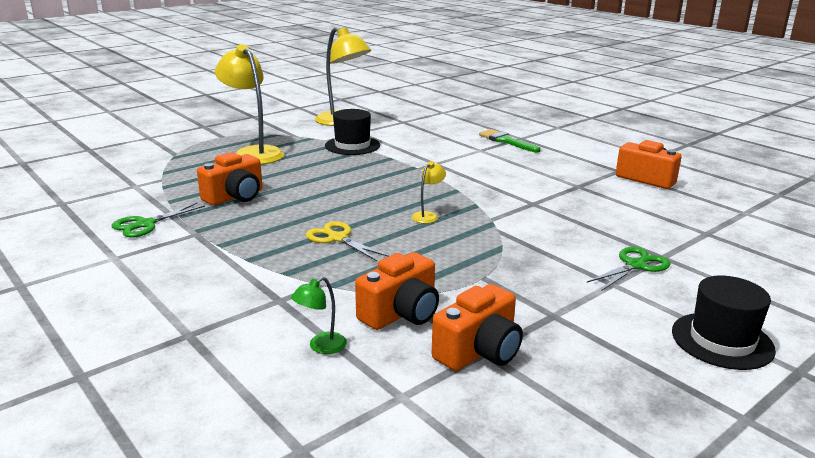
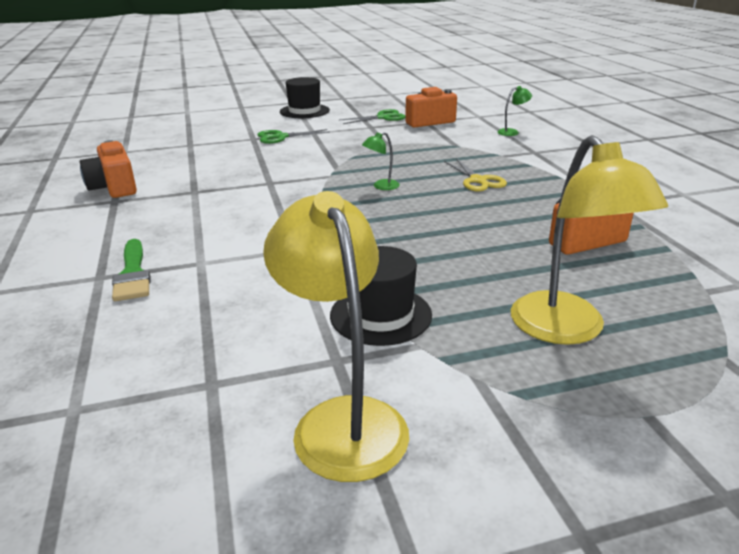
camera: 155 degrees left, 5 degrees up
(145, 224) = (677, 221): green scissors -> green scissors (383, 117)
(401, 313) = (458, 137): orange camera -> none
(428, 216) = (381, 186): yellow lamp -> green lamp

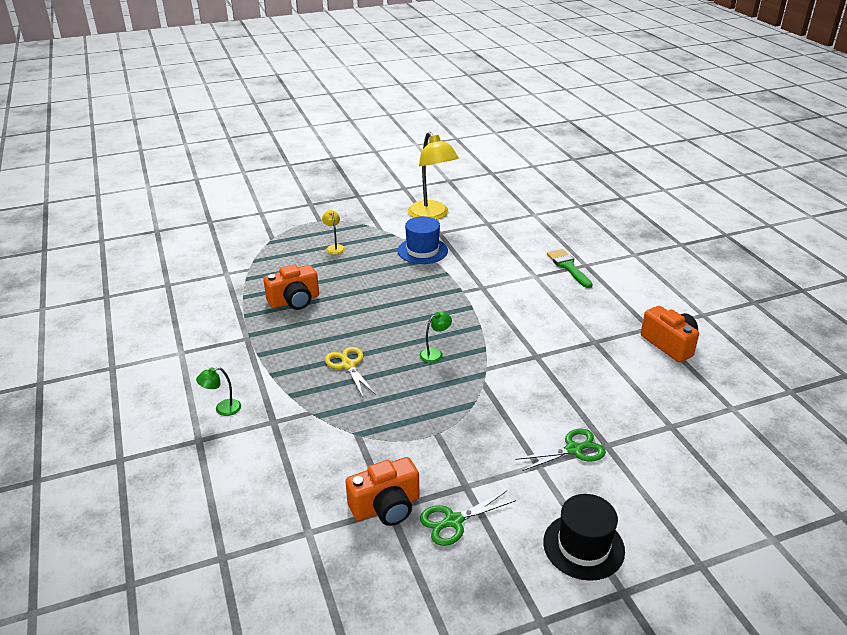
camera: 175 degrees right, 5 degrees up
(380, 315) = (422, 251): black hat -> blue hat
(512, 132) = (279, 473): green lamp -> green lamp (222, 409)
(566, 330) = (334, 247): yellow lamp -> yellow lamp, size x0.44

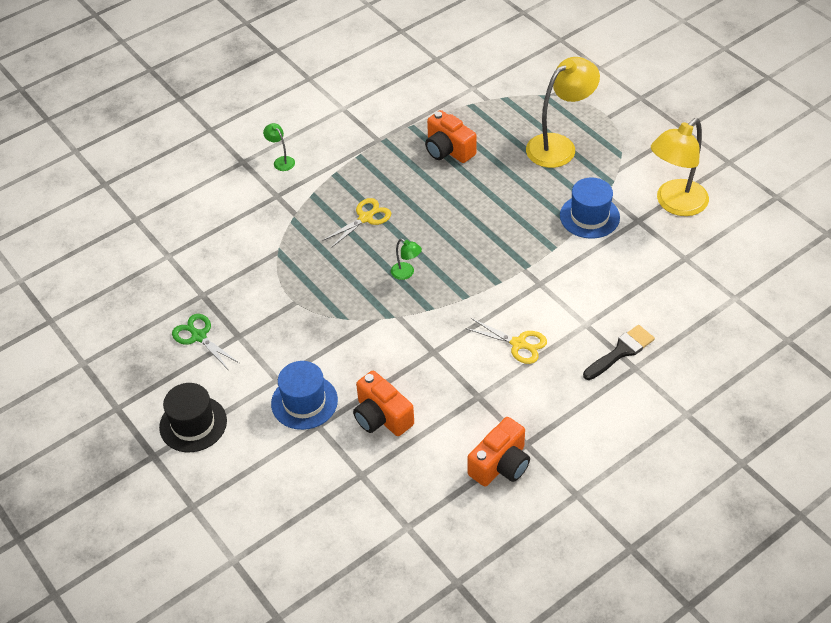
camera: 75 degrees right, 15 degrees up
(334, 247) = (559, 146): yellow lamp -> yellow lamp, size x2.30
(386, 507) = (203, 292): orange camera -> orange camera (381, 416)
(544, 310) = (519, 344): none -> yellow scissors
(568, 267) = (620, 352): green brush -> black brush
(574, 449) = (304, 402): green scissors -> blue hat

